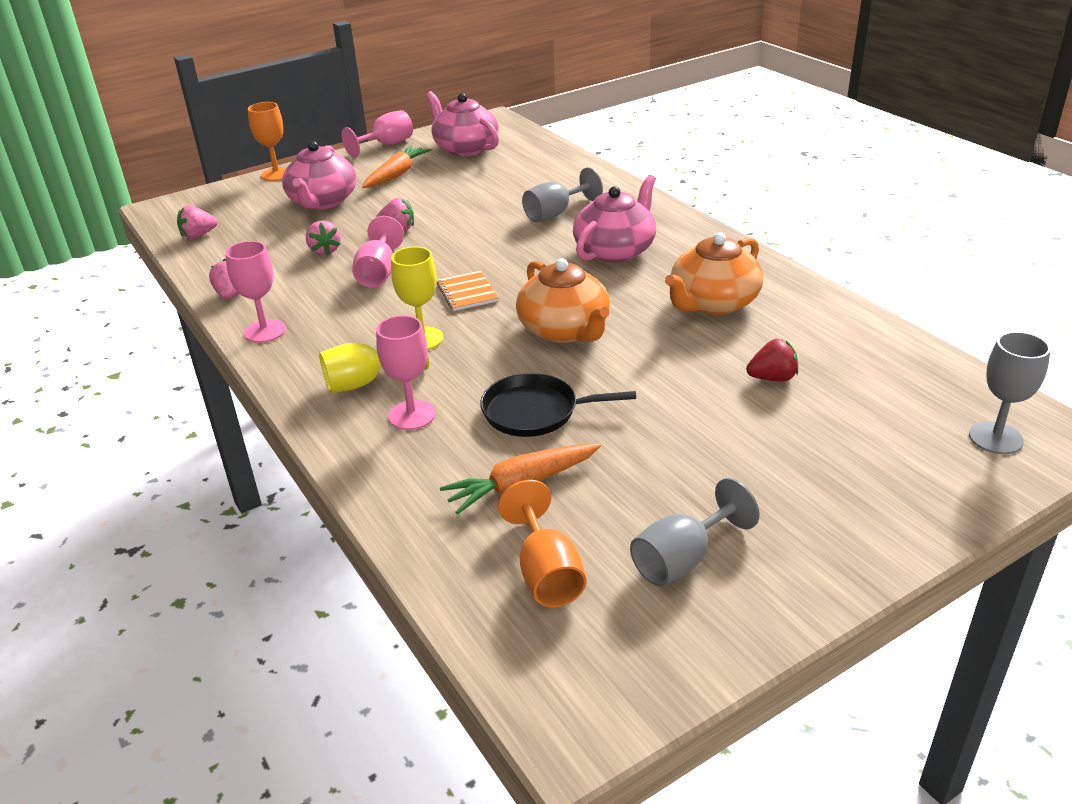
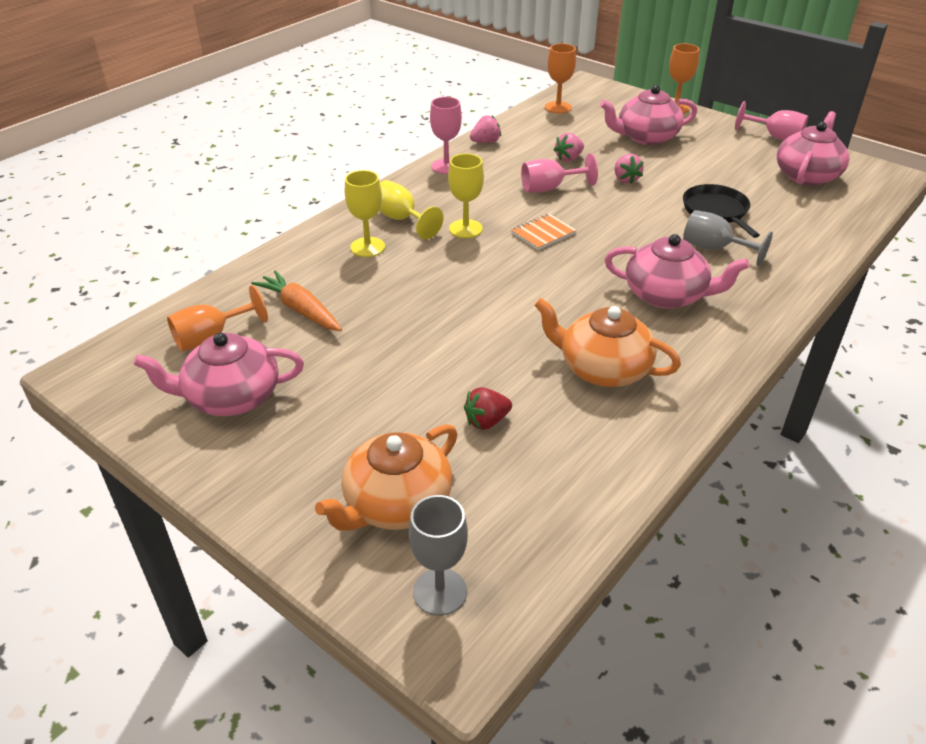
camera: 70 degrees right, 5 degrees up
(198, 235) = (558, 107): pink strawberry -> orange goblet
(396, 175) = (721, 156): orange carrot -> none
(412, 415) = (367, 247): pink goblet -> yellow goblet
(535, 412) = (389, 299): black pan -> black pan (716, 211)
(565, 330) = (511, 291): orange teapot -> orange teapot (396, 503)
(682, 559) = (231, 397): grey goblet -> pink teapot
(772, 378) = (486, 421): red strawberry -> red strawberry turned 90 degrees clockwise

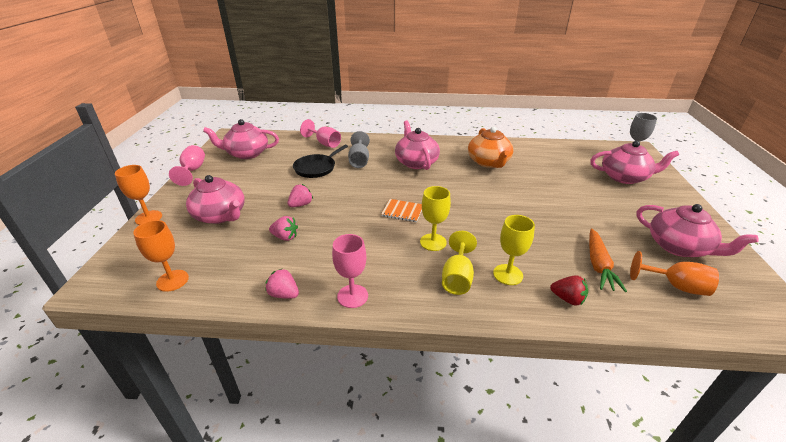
camera: 125 degrees left, 5 degrees down
(396, 503) = (624, 177): orange teapot -> pink teapot
(486, 421) = (559, 175): red strawberry -> red strawberry (567, 299)
(549, 188) = (342, 229): pink goblet -> pink goblet (325, 143)

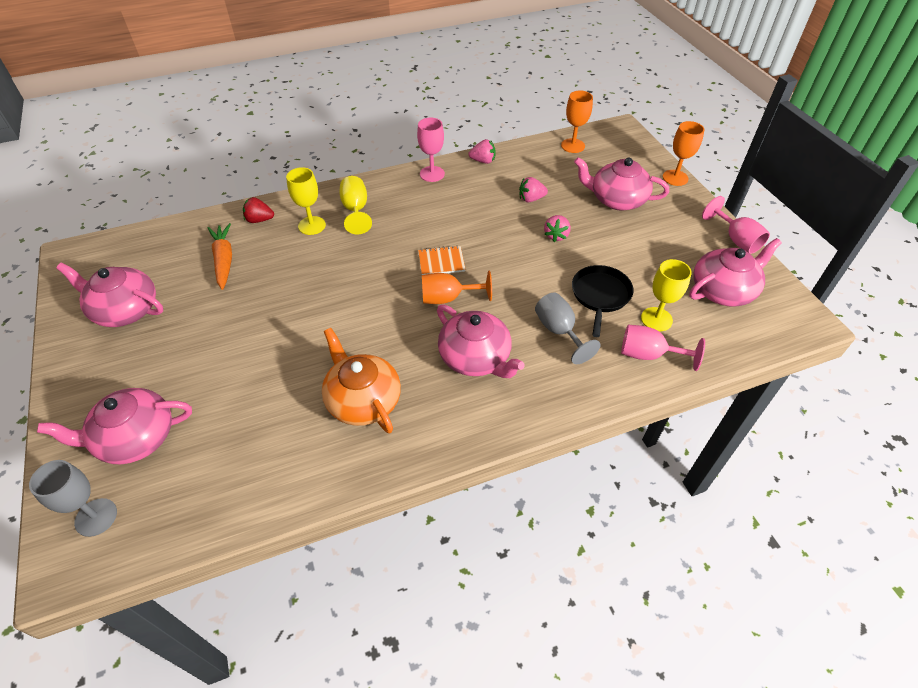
camera: 155 degrees right, 15 degrees up
(433, 242) = (390, 236): yellow goblet -> yellow goblet (656, 319)
(675, 286) = (156, 259): orange goblet -> orange goblet (448, 298)

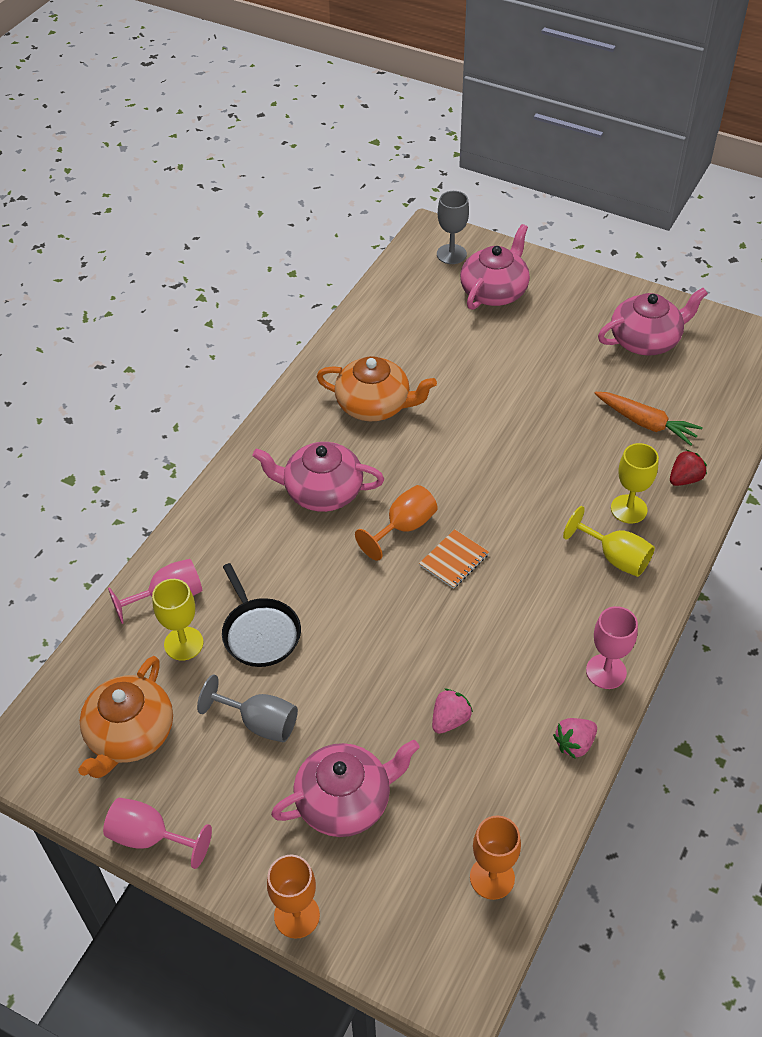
camera: 140 degrees right, 0 degrees up
(556, 235) = (370, 682): pink strawberry -> none
(559, 331) = (270, 565): grey goblet -> grey goblet (260, 723)
(723, 290) = (130, 734): pink teapot -> orange teapot

